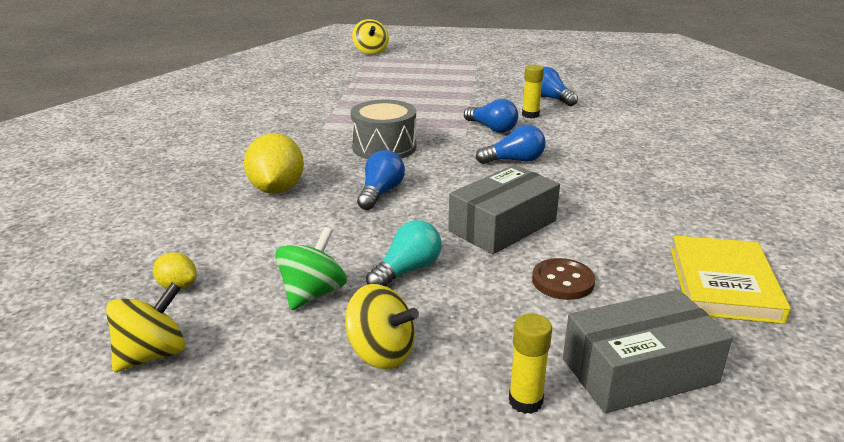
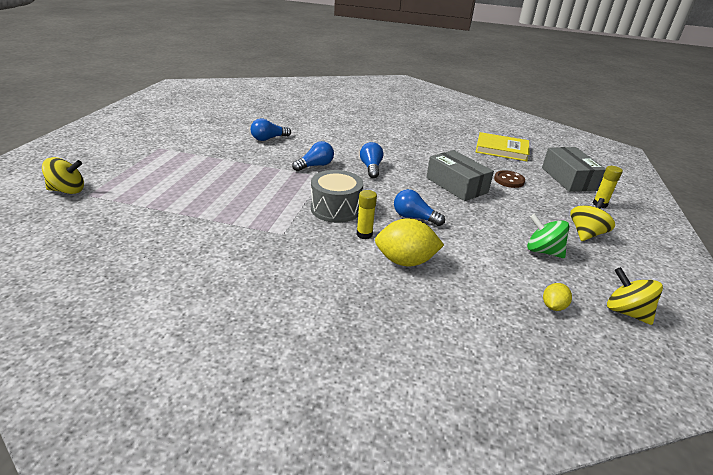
camera: 85 degrees left, 5 degrees up
(407, 270) = (510, 219): turquoise light bulb -> none
(530, 115) = (296, 150): yellow glue stick -> yellow glue stick (364, 234)

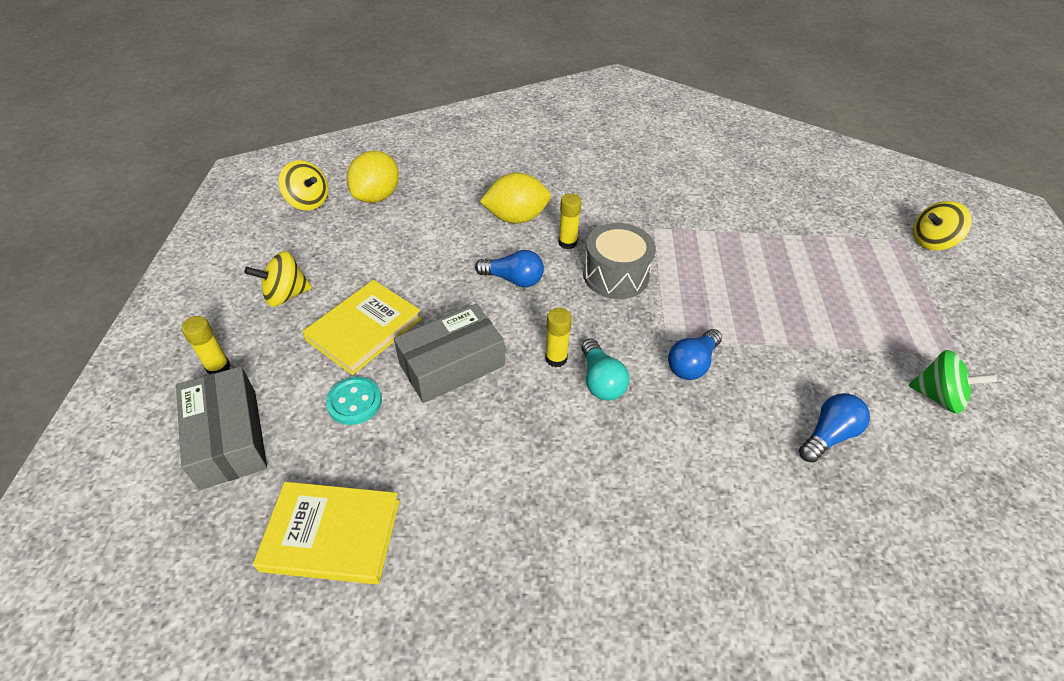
camera: 170 degrees right, 15 degrees up
(371, 168) = (601, 381): blue light bulb -> turquoise light bulb
(394, 178) = (556, 358): none -> yellow glue stick
(456, 185) = (452, 365): grey box -> grey box turned 75 degrees counterclockwise
(509, 180) = (354, 402): brown button -> turquoise button
(517, 207) = (364, 330): none -> yellow book
(542, 251) = (359, 256): green spinning top -> green spinning top (938, 396)
(553, 306) = (377, 196): yellow lemon -> yellow lemon, size x1.96
(586, 234) = (286, 295): yellow spinning top -> yellow spinning top turned 45 degrees clockwise

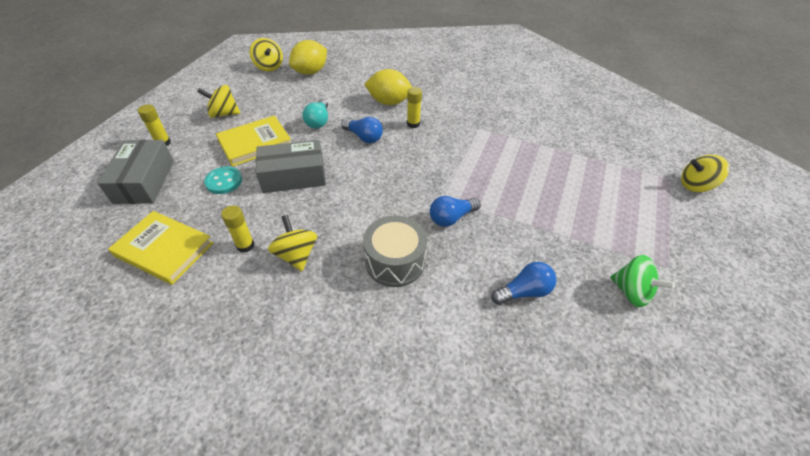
camera: 20 degrees right, 0 degrees up
(527, 479) = (296, 255): none -> yellow spinning top
(556, 358) = (361, 190): yellow glue stick -> yellow glue stick (245, 245)
(601, 381) = (381, 211): turquoise light bulb -> turquoise light bulb (318, 121)
(616, 275) = (433, 150): grey drum -> grey drum (395, 261)

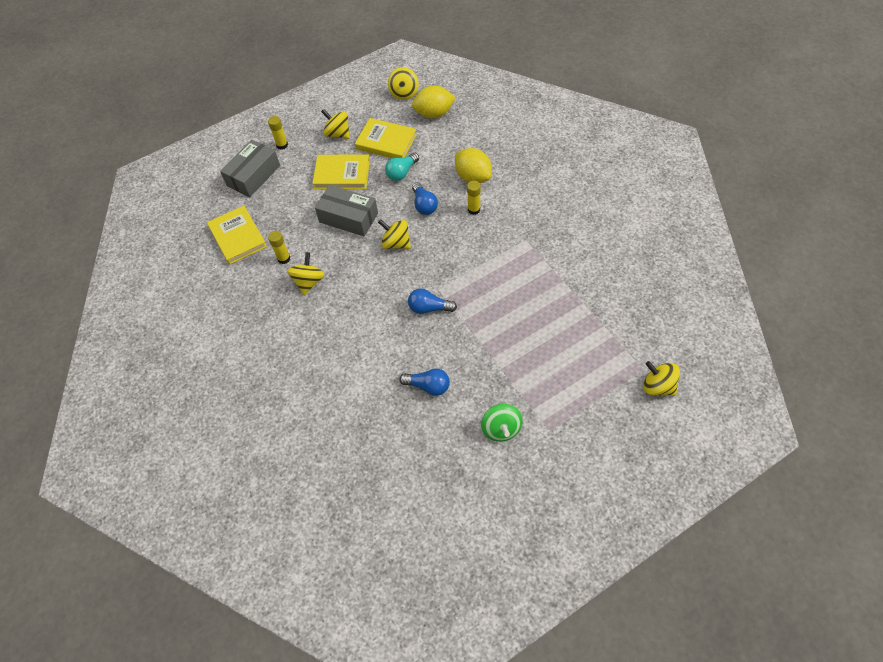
camera: 40 degrees right, 10 degrees up
(224, 181) = (301, 200): turquoise button -> none
(281, 104) = (386, 142): none -> yellow book
(365, 177) = (396, 243): none -> yellow spinning top
(395, 261) = (364, 319): grey drum -> none

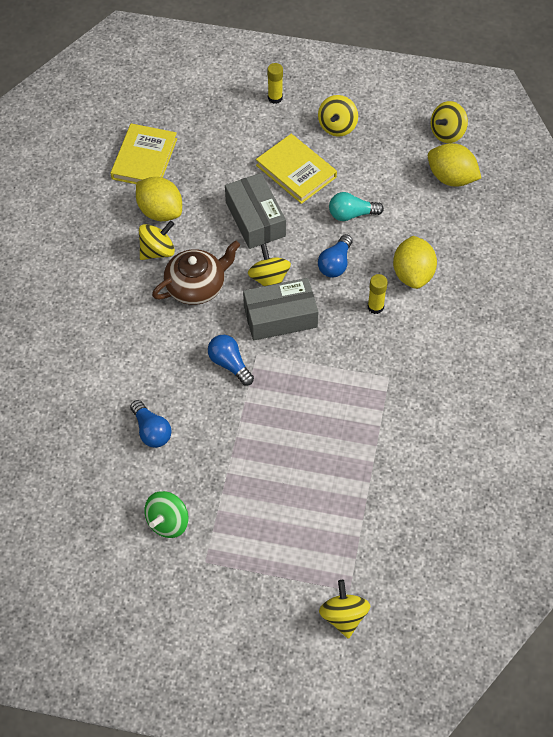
camera: 40 degrees right, 0 degrees up
(253, 175) = (218, 109): grey box -> grey box (280, 317)
(284, 258) = (160, 211): yellow glue stick -> yellow lemon
(338, 134) = (337, 126): yellow spinning top -> yellow spinning top turned 150 degrees counterclockwise
(357, 282) = (196, 286): none -> brown teapot
(386, 142) = (372, 171): yellow book -> none

